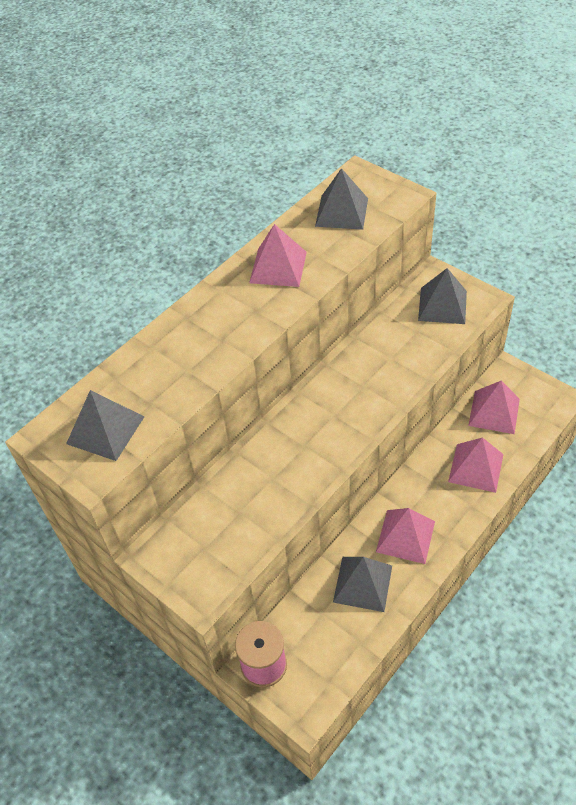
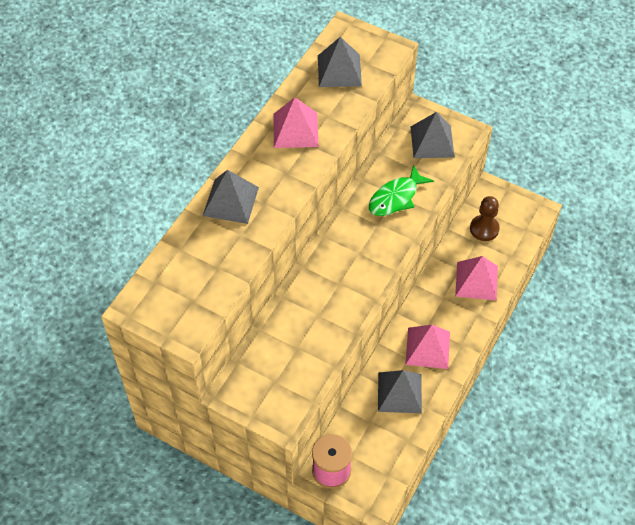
camera: 15 degrees left, 5 degrees up
(105, 430) = (186, 295): grey pyramid -> grey pyramid (231, 201)
(389, 360) = (396, 198): none -> green fish
(494, 412) = (484, 229): pink pyramid -> brown pawn

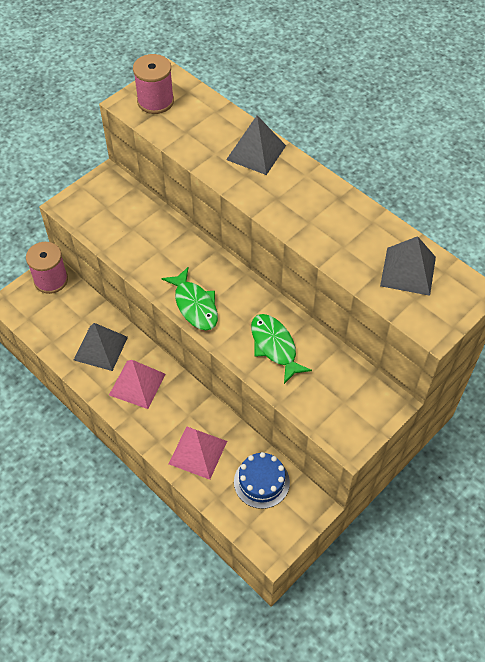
camera: 105 degrees right, 0 degrees up
(177, 307) = (155, 101): none -> pink spool
(295, 130) = (331, 216): pink pyramid -> none
(373, 268) = (195, 305): none -> green fish
(432, 141) = (343, 402): grey pyramid -> none
(484, 229) = (261, 482): brown pawn -> blue cake

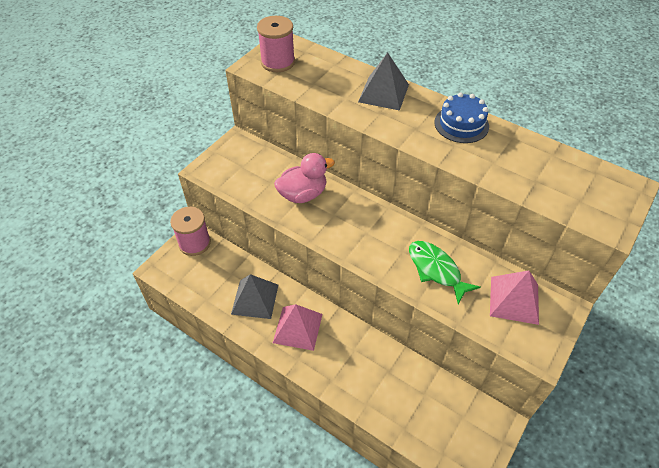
camera: 10 degrees left, 5 degrees down
(161, 247) = (303, 194): none -> pink duck
(195, 305) = (349, 242): green fish -> none
(198, 452) = (373, 386): pink pyramid -> pink pyramid (514, 300)
(261, 482) = (442, 405): blue cake -> blue cake (461, 124)
(408, 271) = (563, 176): grey pyramid -> none

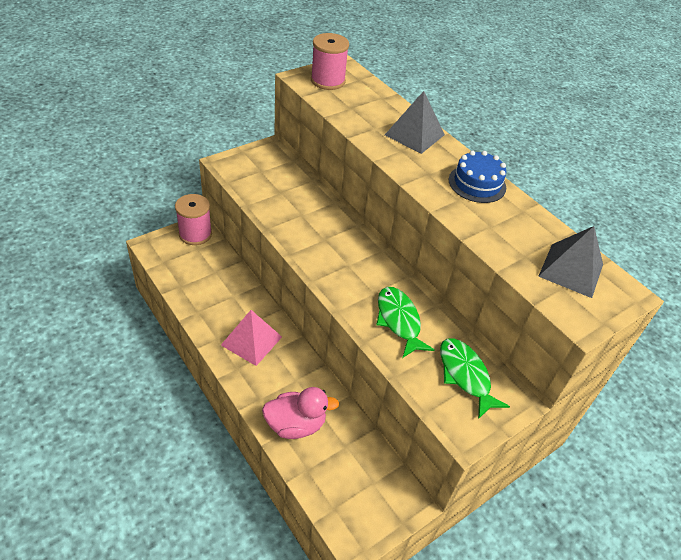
camera: 15 degrees right, 5 degrees down
(255, 299) = (225, 301): grey pyramid -> grey pyramid (571, 270)
(303, 194) = (305, 212): pink duck -> pink duck (296, 425)
(514, 300) = (465, 375): pink pyramid -> green fish

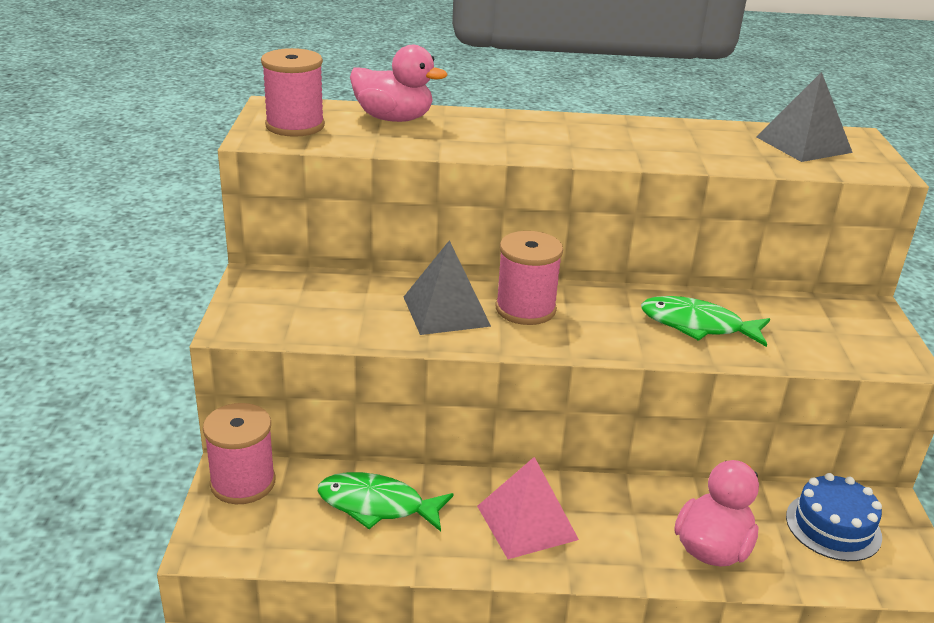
camera: 50 degrees left, 15 degrees down
(340, 246) = (525, 309): none -> pink spool
(378, 104) = (393, 119): none -> pink duck
(414, 135) = (485, 124): grey pyramid -> grey pyramid (446, 311)
(465, 375) = (815, 322): green fish -> green fish (377, 505)
(477, 183) = (618, 130): blue cake -> blue cake (833, 526)

